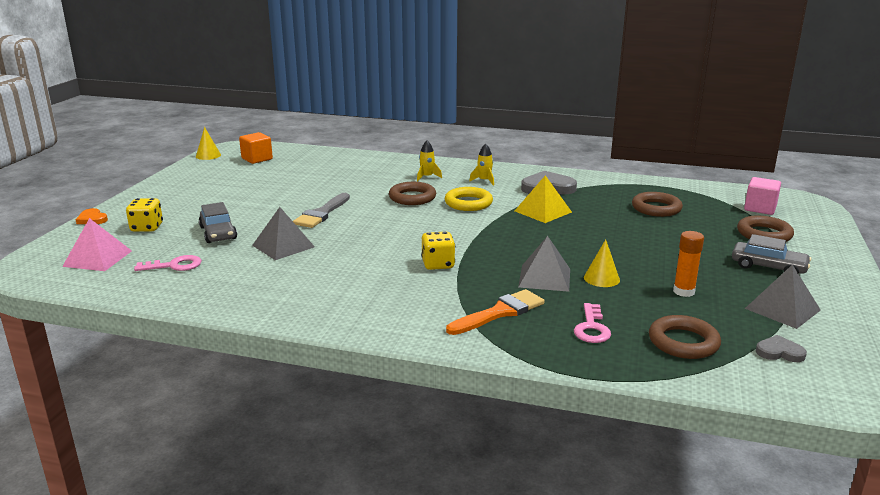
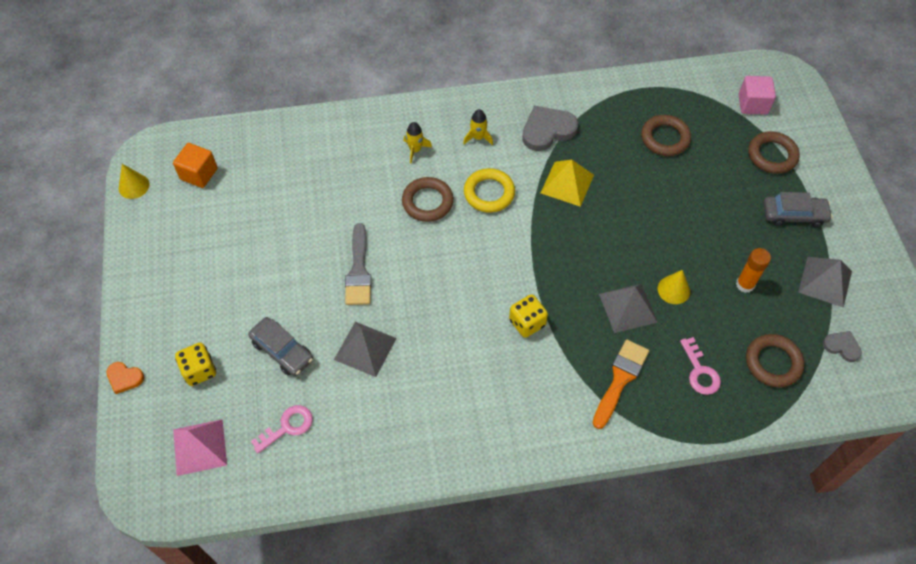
camera: 25 degrees left, 35 degrees up
(779, 352) = (842, 347): grey heart -> grey heart turned 45 degrees clockwise

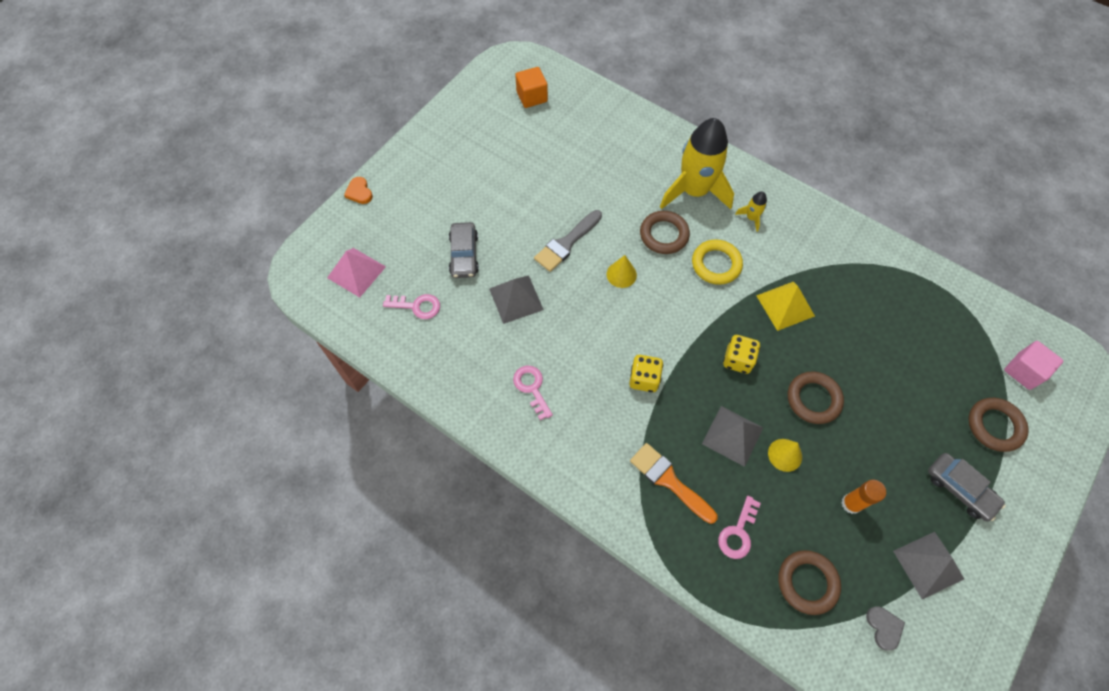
camera: 45 degrees right, 5 degrees up
(134, 186) = (485, 74): yellow cone -> yellow cone (621, 274)
(199, 370) = (404, 224): yellow dice -> yellow dice (738, 360)
(415, 150) = (694, 191): yellow rocket -> yellow rocket, size x2.49
(452, 405) = (532, 388): none -> pink key
(547, 130) = (813, 254): grey heart -> none
(620, 379) = (669, 480): orange brush -> orange brush turned 120 degrees counterclockwise
(665, 138) = (908, 336): brown ring -> brown ring (813, 399)

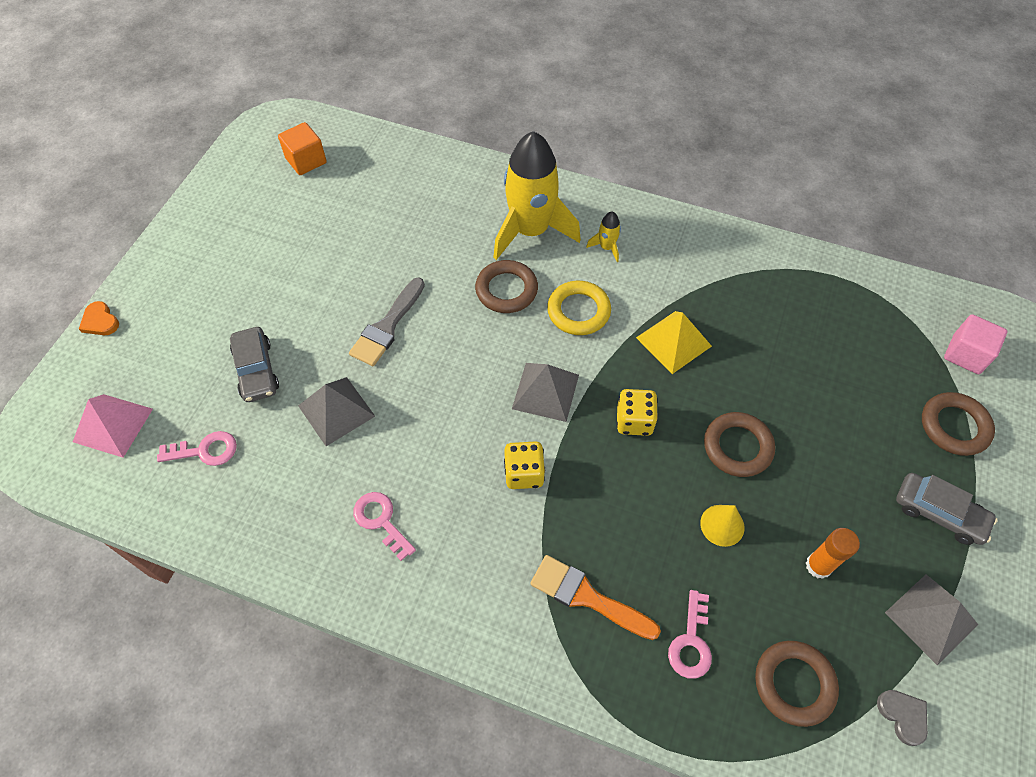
camera: 15 degrees left, 5 degrees down
(621, 274) = (465, 349): yellow cone -> none
(732, 435) = (652, 517): grey pyramid -> grey pyramid (545, 391)

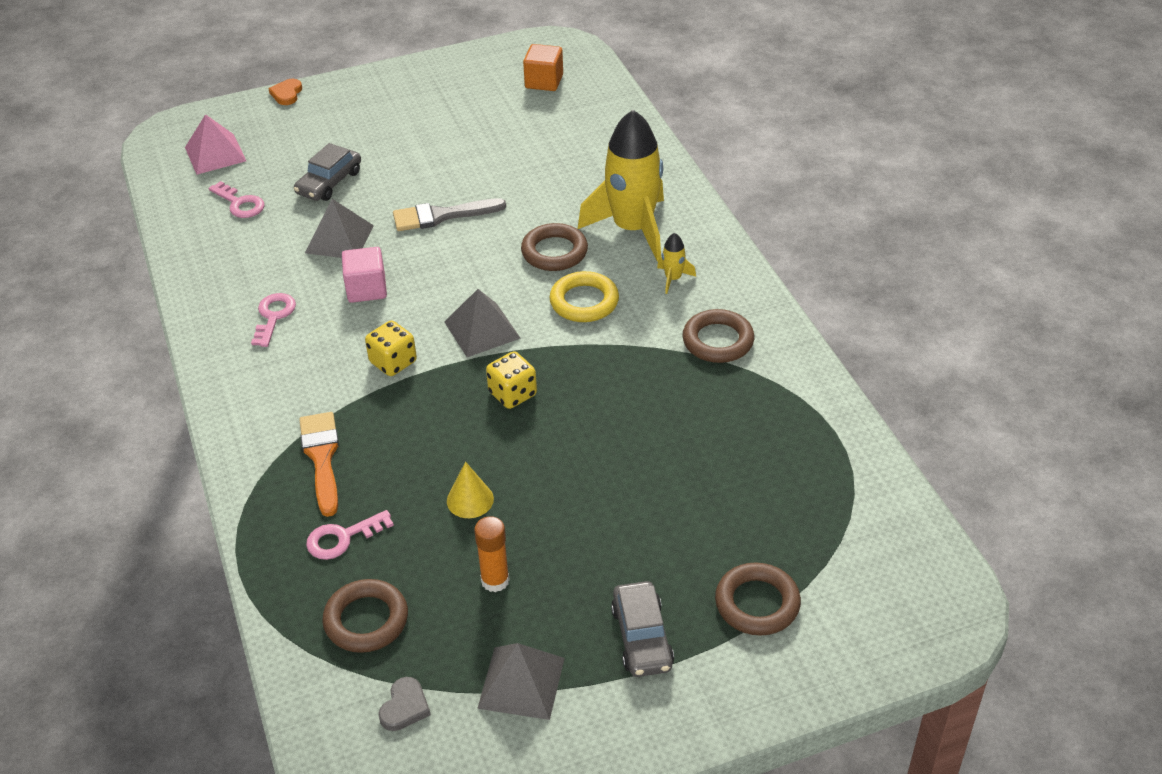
camera: 50 degrees right, 15 degrees down
(674, 341) = (623, 372): yellow pyramid -> none
(737, 447) = (559, 468): brown ring -> brown ring (718, 341)
(966, 354) = (859, 572): pink cube -> pink cube (366, 289)

